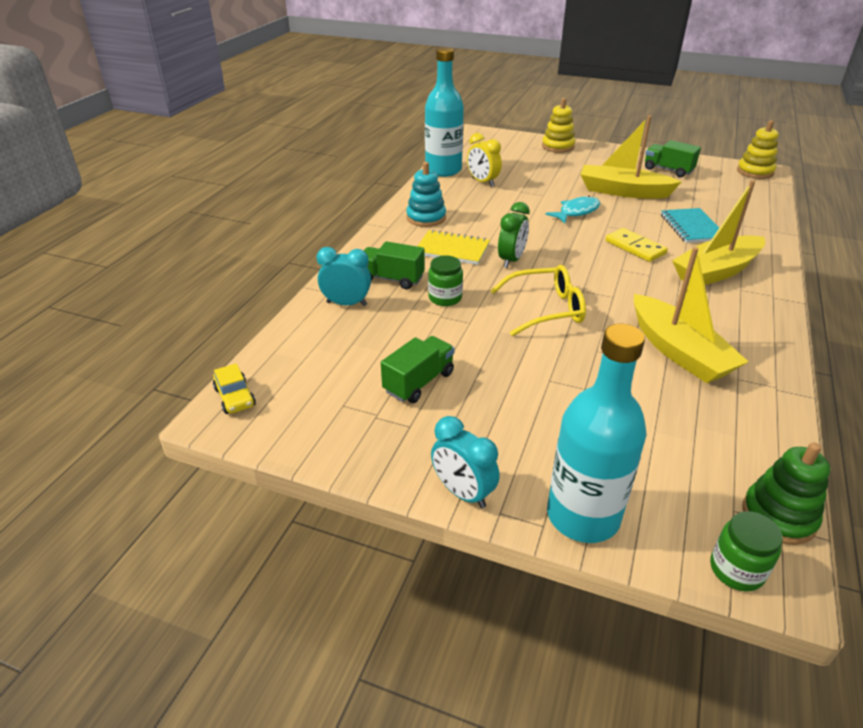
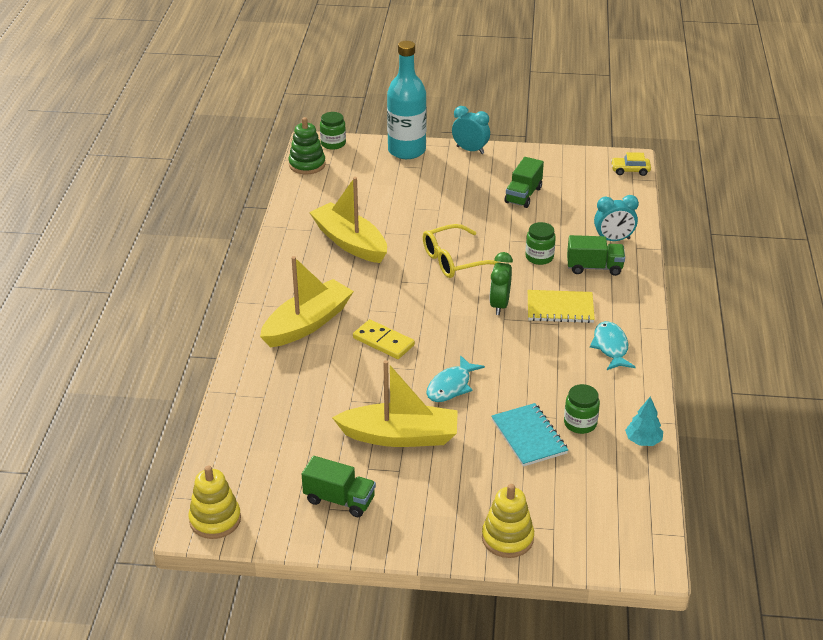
camera: 165 degrees right, 0 degrees up
(235, 397) = (630, 170): yellow car -> yellow car turned 45 degrees counterclockwise
(426, 218) = (611, 347): turquoise stacking toy -> turquoise fish
(443, 170) = (643, 441): turquoise bottle -> turquoise tree
(482, 182) = (580, 423): yellow clock -> green jar
(692, 227) = (322, 382): turquoise notebook -> turquoise notebook (529, 436)

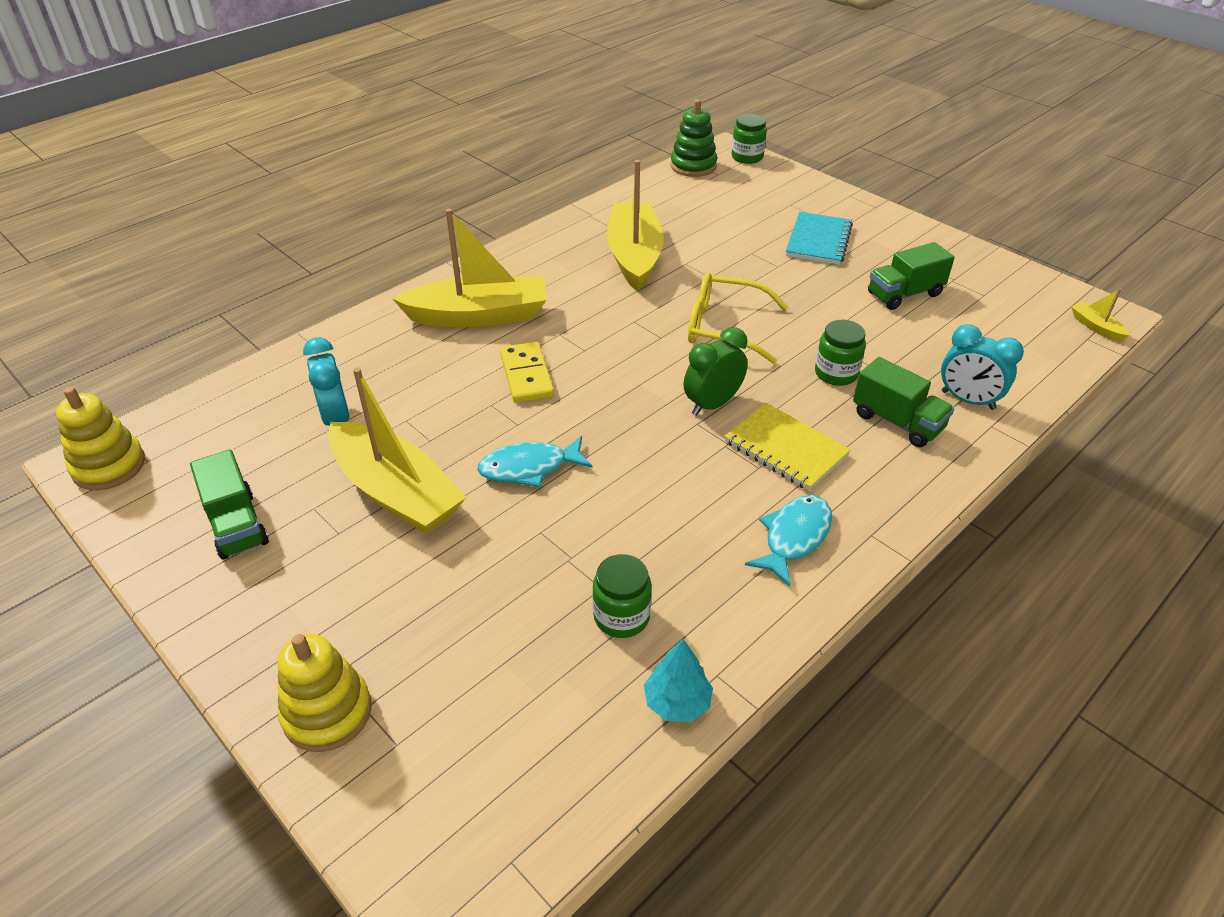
camera: 40 degrees right, 5 degrees up
(406, 150) = (819, 193): turquoise bottle -> none
(470, 150) = (897, 220): turquoise clock -> turquoise clock (337, 419)
(529, 436) = (534, 590): turquoise notebook -> turquoise notebook (818, 241)
(630, 170) = (1095, 327): yellow car -> yellow boat

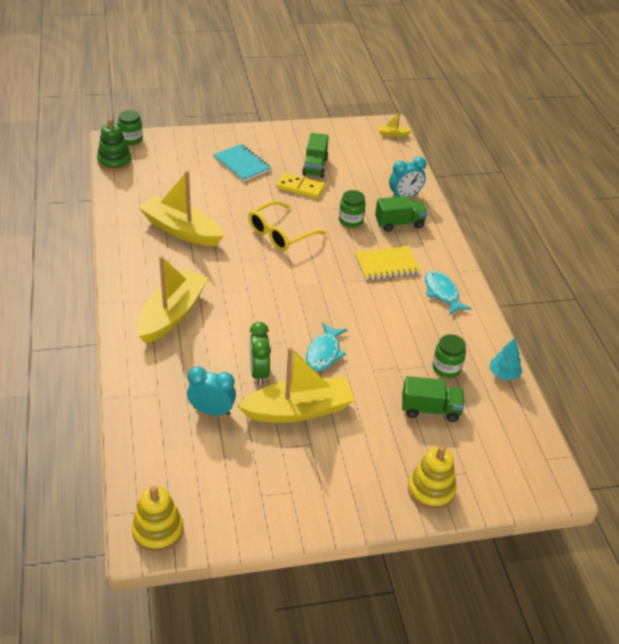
camera: 60 degrees left, 0 degrees up
(236, 525) = (268, 485): green truck -> green truck (430, 409)
(527, 375) = (248, 320): yellow domino -> yellow domino (300, 188)
(712, 404) = (335, 269): green clock -> green clock (259, 372)

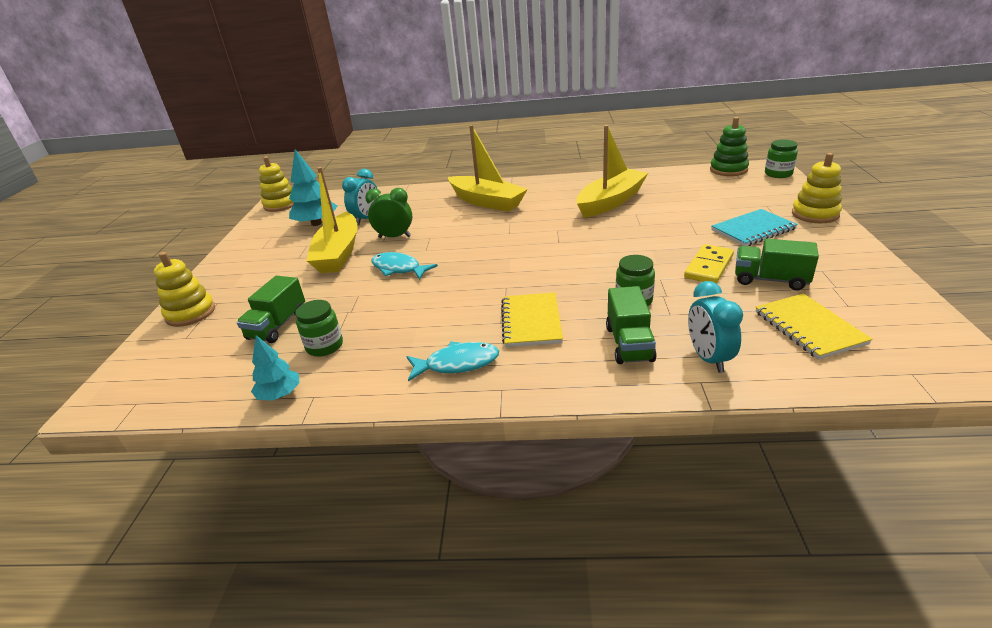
camera: 110 degrees right, 10 degrees down
(215, 136) = (815, 214): none -> yellow stacking toy
(223, 459) = (316, 223): none -> turquoise tree
(280, 234) = (603, 251): yellow glasses -> none
(366, 162) = (809, 328): none -> yellow notebook
(392, 134) = (938, 370): yellow boat -> none

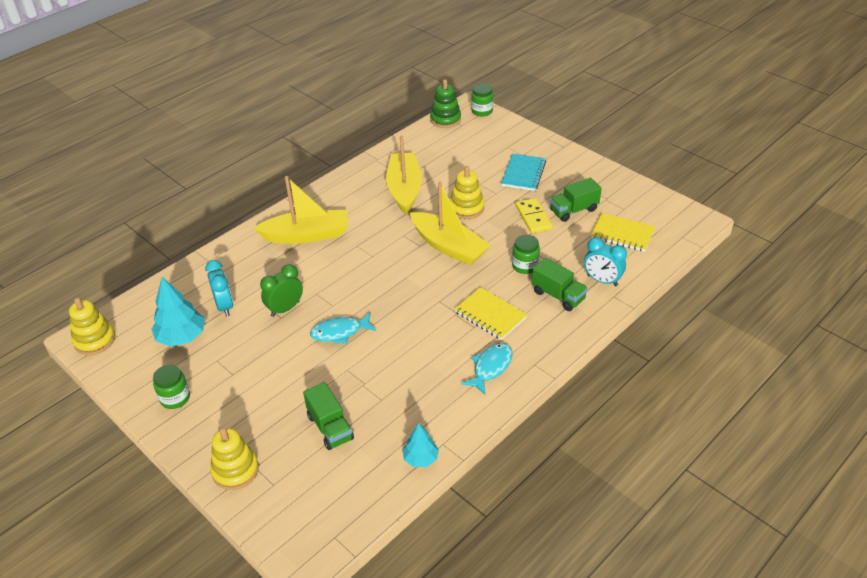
camera: 50 degrees left, 10 degrees up
(324, 346) = (392, 415): green jar -> green jar (175, 398)
(338, 253) = (263, 349): yellow boat -> yellow boat (449, 246)
(815, 214) = (542, 143): yellow stacking toy -> yellow stacking toy (466, 208)

